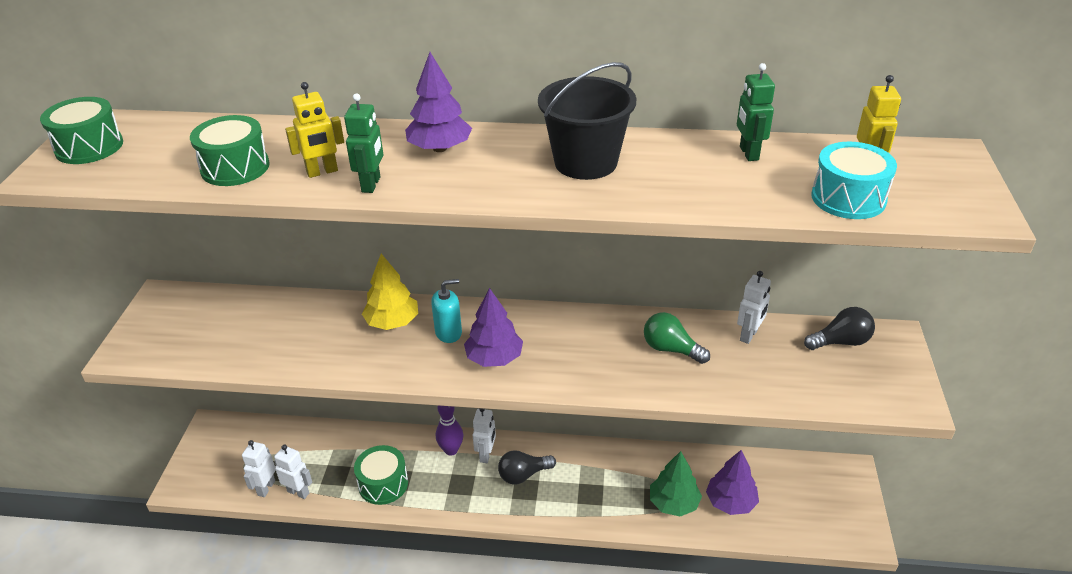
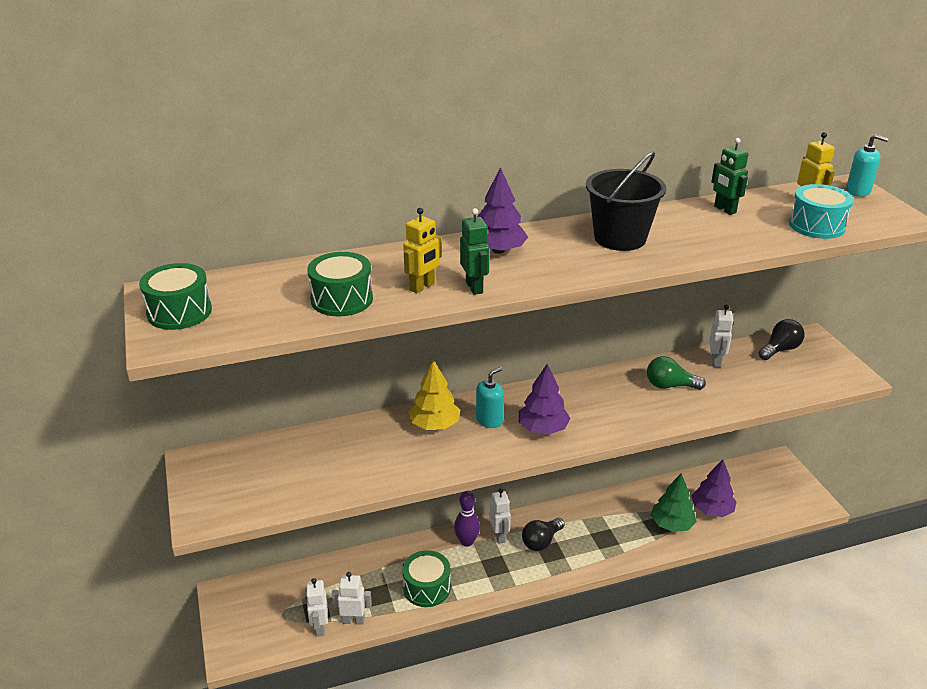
camera: 25 degrees left, 5 degrees down
(955, 164) = (858, 191): none -> turquoise soap dispenser

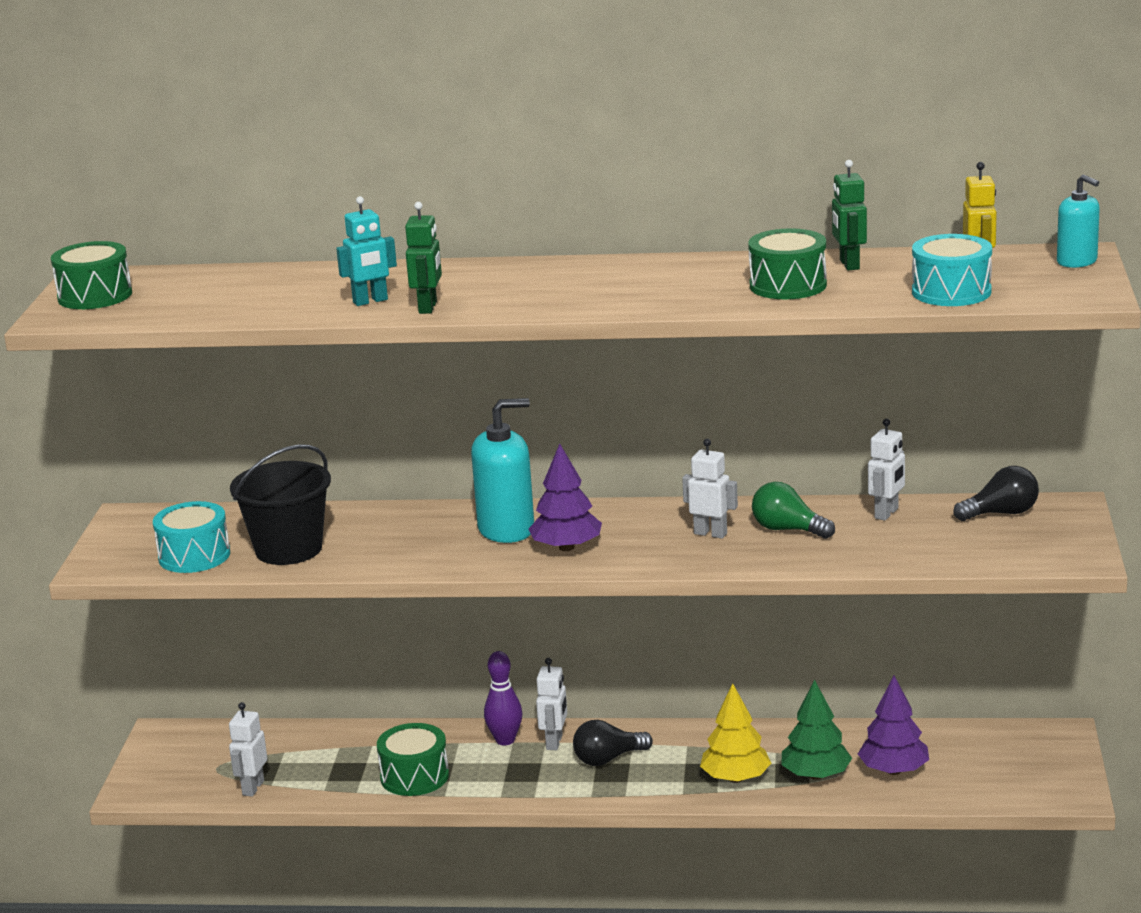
camera: 25 degrees right, 10 degrees down
(275, 491) = (194, 556): none -> turquoise drum
(342, 299) = (270, 303): green drum -> green drum (788, 285)
(353, 620) = (298, 789): white robot -> white robot (710, 533)
(422, 287) = (370, 301): yellow robot -> turquoise robot
(434, 425) = (433, 524): yellow tree -> yellow tree (735, 778)
(489, 420) = (506, 529): turquoise soap dispenser -> turquoise soap dispenser, size x1.66
(498, 250) = (499, 277): purple tree -> none
(620, 238) = (665, 280): black bucket -> black bucket (288, 549)

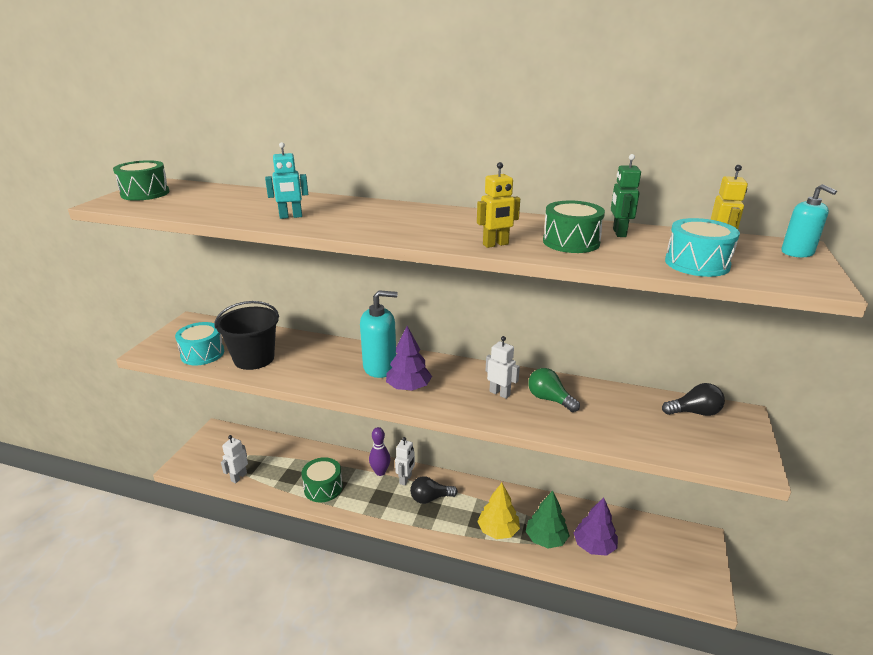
camera: 10 degrees right, 5 degrees up
(428, 307) = (321, 225): green robot -> none
(689, 301) = (495, 244): none -> yellow robot
(887, 513) = (616, 398): white robot -> none

